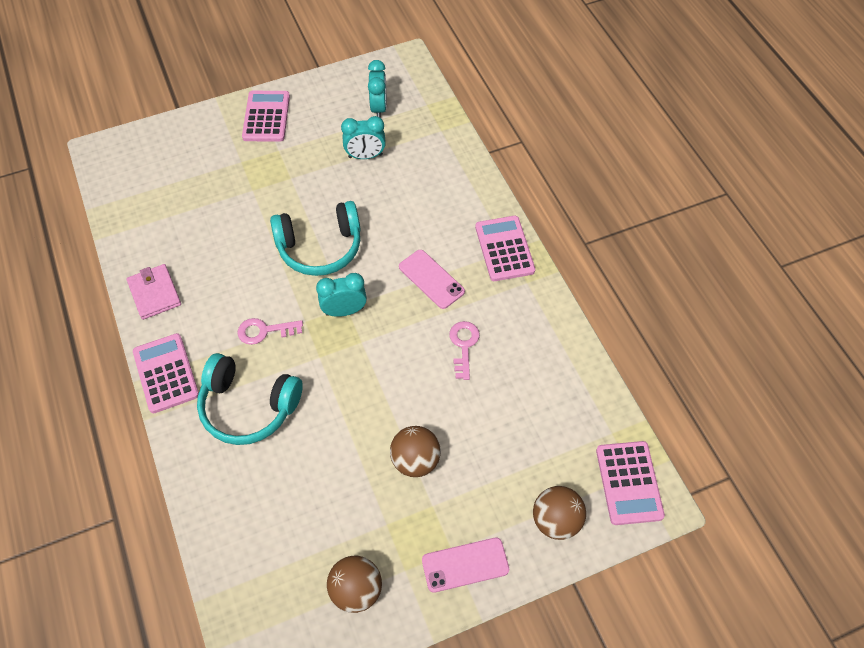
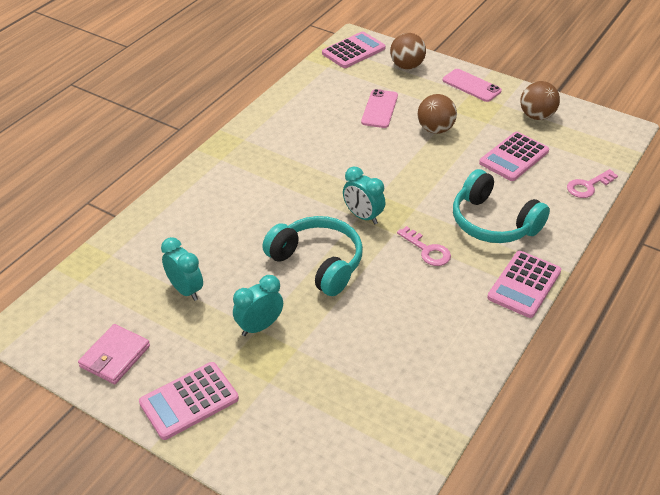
camera: 125 degrees left, 15 degrees down
(154, 293) = (471, 343): pink wallet -> pink wallet (115, 356)
(248, 407) = (493, 222): turquoise headphones -> turquoise headphones turned 150 degrees clockwise
(379, 108) = (110, 314): turquoise clock -> turquoise clock (259, 326)
(431, 279) = (287, 185): pink phone -> pink phone (379, 109)
(463, 345) = (329, 145): pink key -> pink key (588, 186)
(504, 249) = (222, 161): pink calculator -> pink calculator (514, 157)

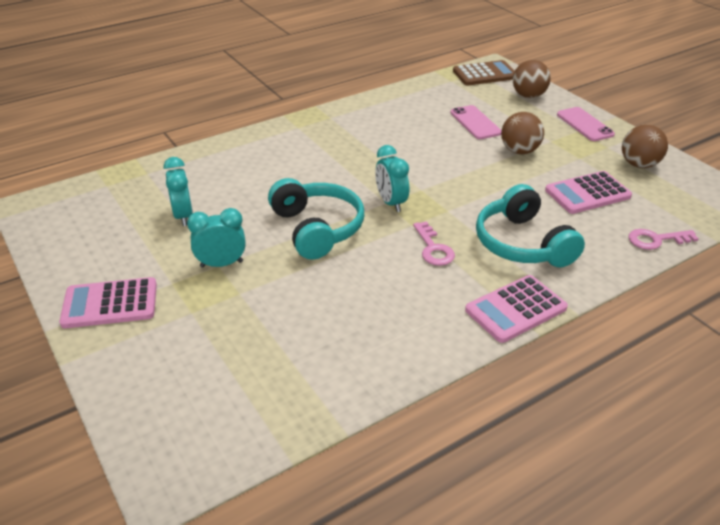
camera: 25 degrees right, 5 degrees down
(115, 356) = (82, 249): pink wallet -> none
(353, 51) = (485, 74): pink calculator -> brown calculator
(379, 109) = (475, 123): pink phone -> pink phone turned 60 degrees counterclockwise

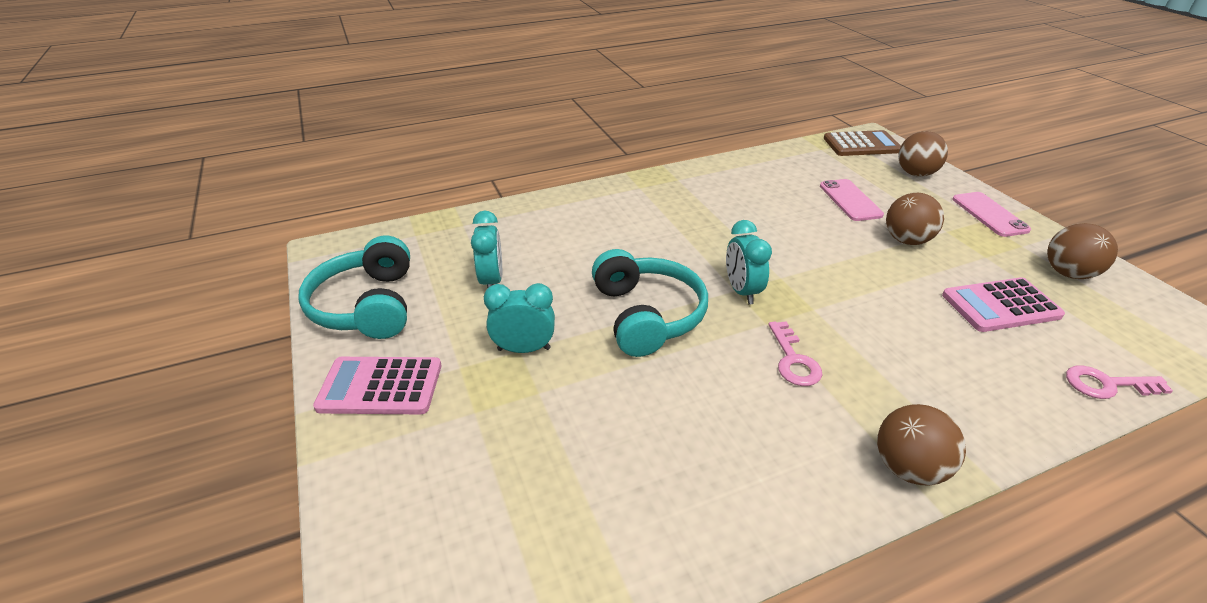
camera: 10 degrees right, 0 degrees up
(515, 309) = (908, 468): pink calculator -> brown ball
(522, 244) = (914, 367): turquoise headphones -> turquoise headphones (367, 305)

